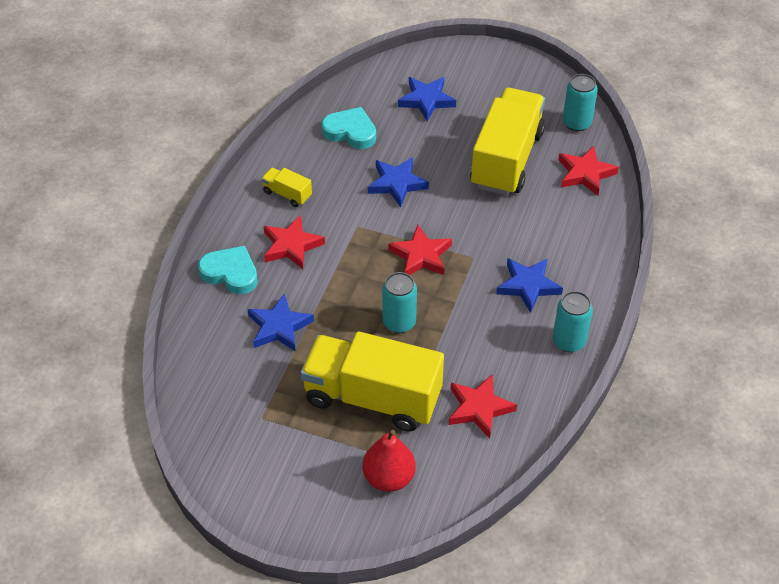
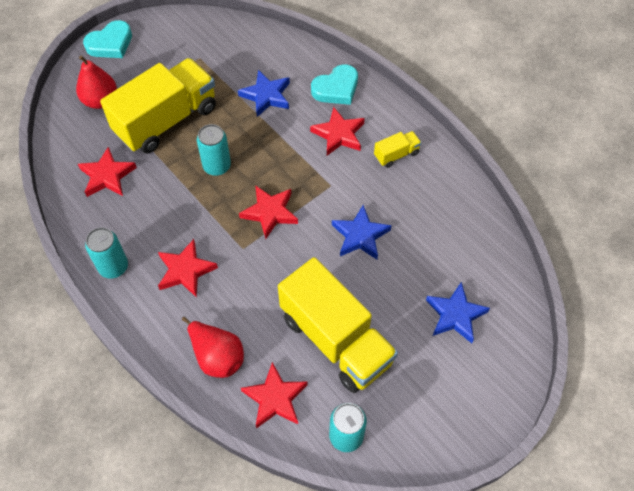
camera: 120 degrees right, 10 degrees up
(350, 132) = (446, 232): turquoise heart -> turquoise heart (110, 44)
(528, 286) = (185, 270): blue star -> red star
(584, 224) = (217, 356): none -> red pear

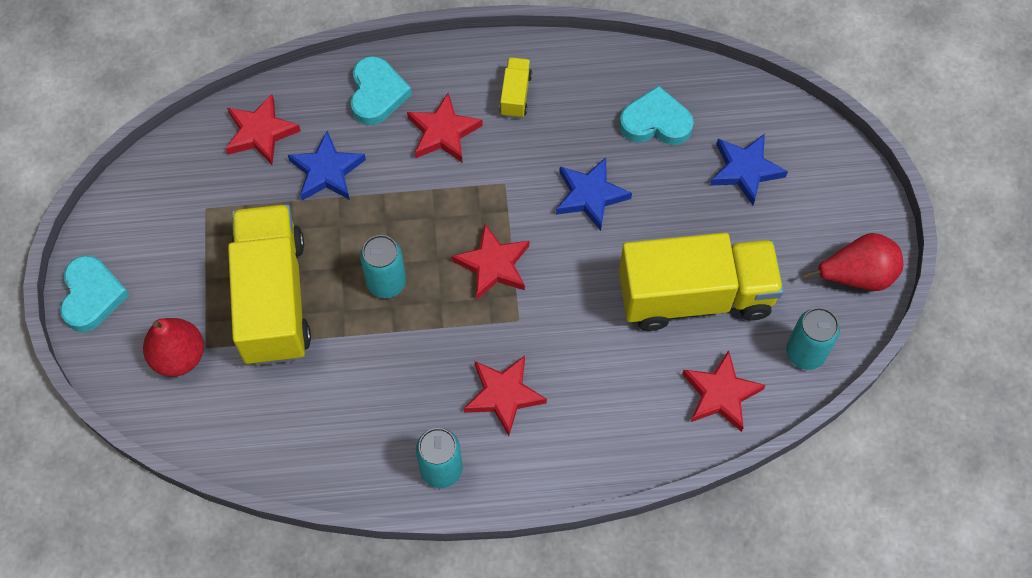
camera: 55 degrees left, 5 degrees up
(107, 176) = (304, 409): red star -> red star (261, 132)
(217, 356) = (634, 423): red pear -> red pear (857, 275)
(444, 241) = (655, 122): none -> turquoise heart

